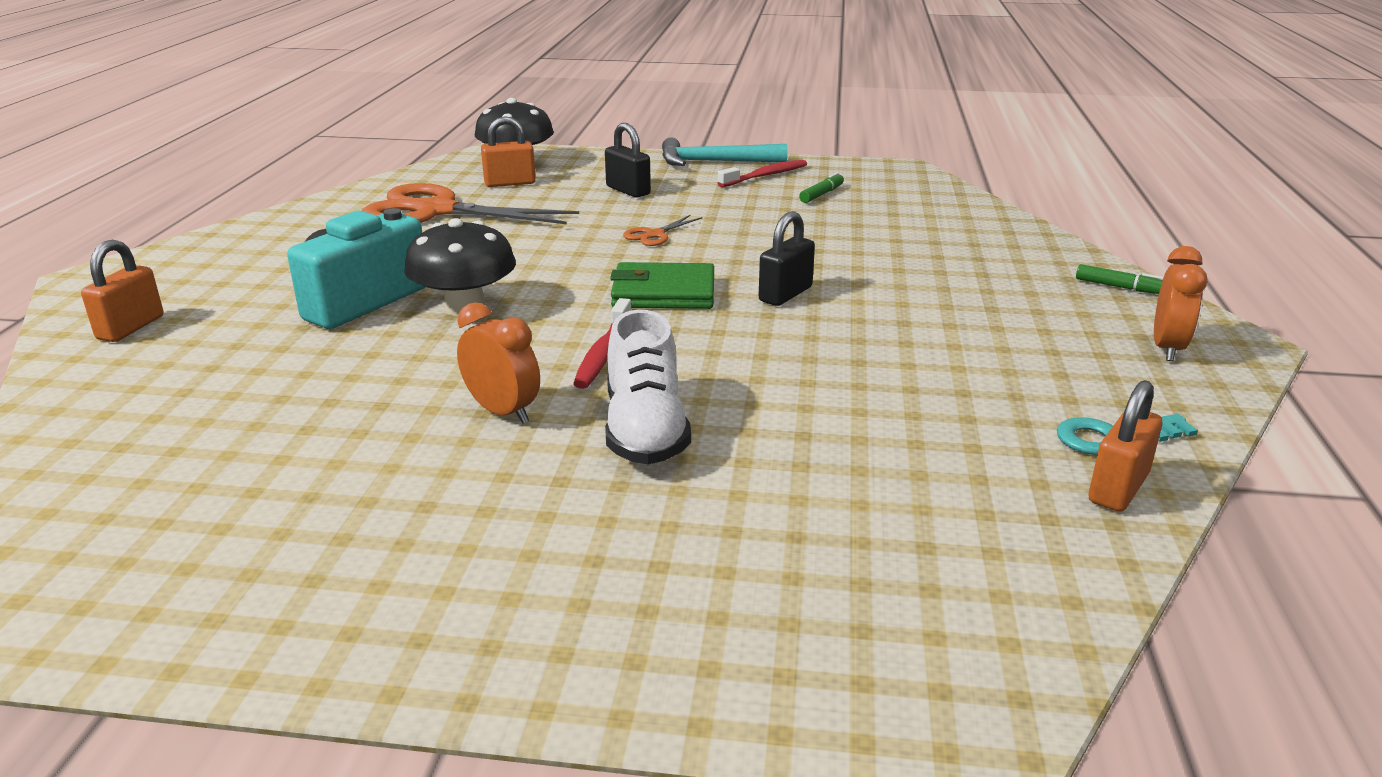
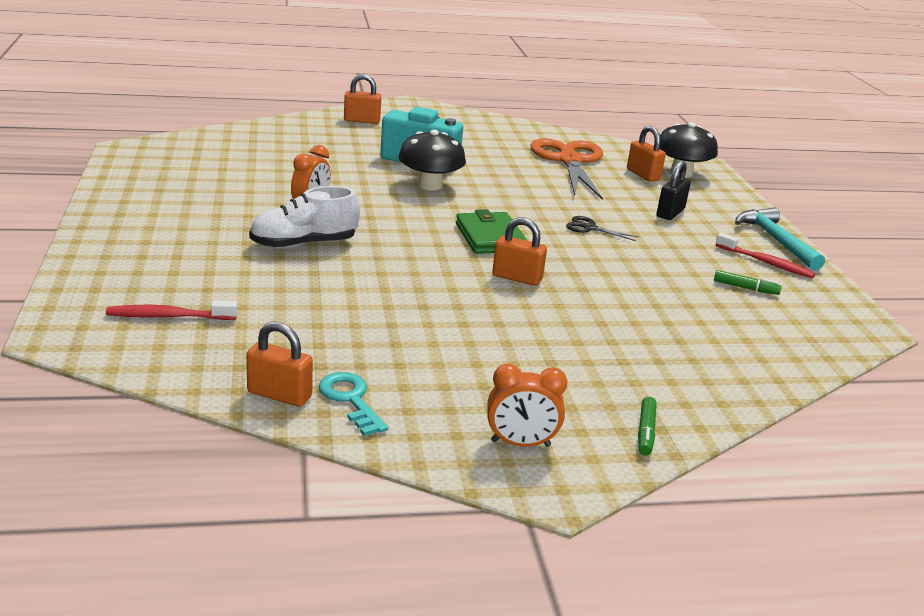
camera: 70 degrees right, 0 degrees up
(603, 353) = (391, 226): red toothbrush -> red toothbrush (168, 316)
(655, 235) = (590, 228): orange scissors -> black scissors
(785, 294) = (517, 278): black padlock -> orange padlock

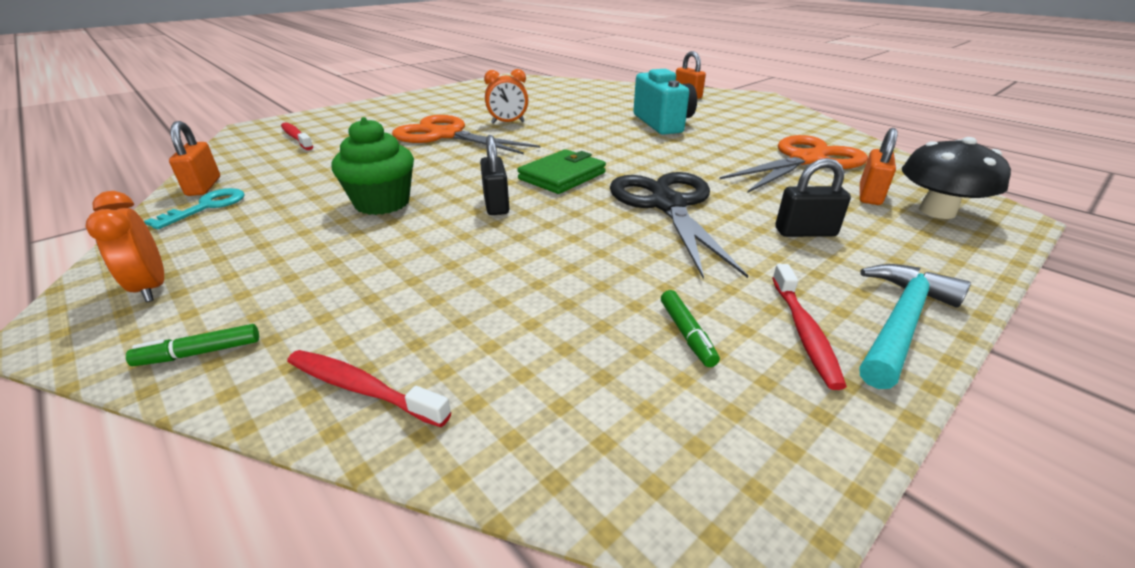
camera: 60 degrees right, 5 degrees up
(304, 244) = (446, 135): white shoe -> orange scissors
(430, 185) = (621, 136): black mushroom -> none
(455, 318) = (382, 203): none -> green cupcake
(517, 278) = (496, 204): orange padlock -> black padlock
(590, 228) = (668, 205): black scissors -> black scissors, size x2.39
(727, 386) = (361, 388): none -> red toothbrush

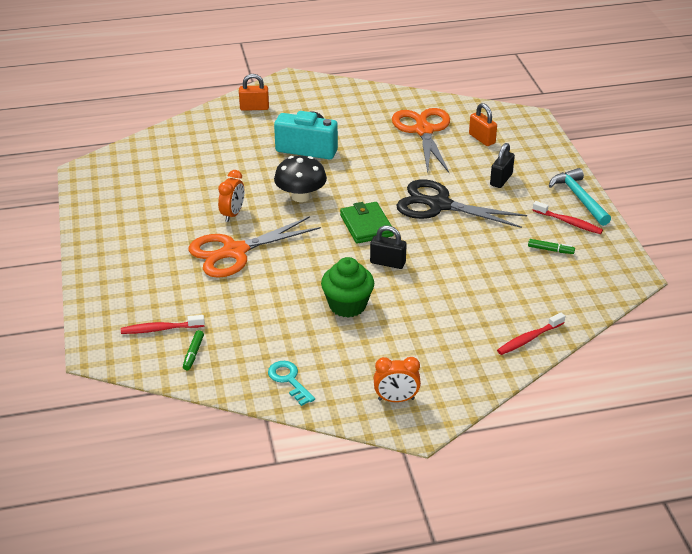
camera: 60 degrees left, 5 degrees up
(200, 353) = (473, 381): green marker -> green marker (193, 353)
(204, 186) = (245, 382): orange padlock -> none
(937, 211) = (512, 132): black mushroom -> black mushroom (301, 196)

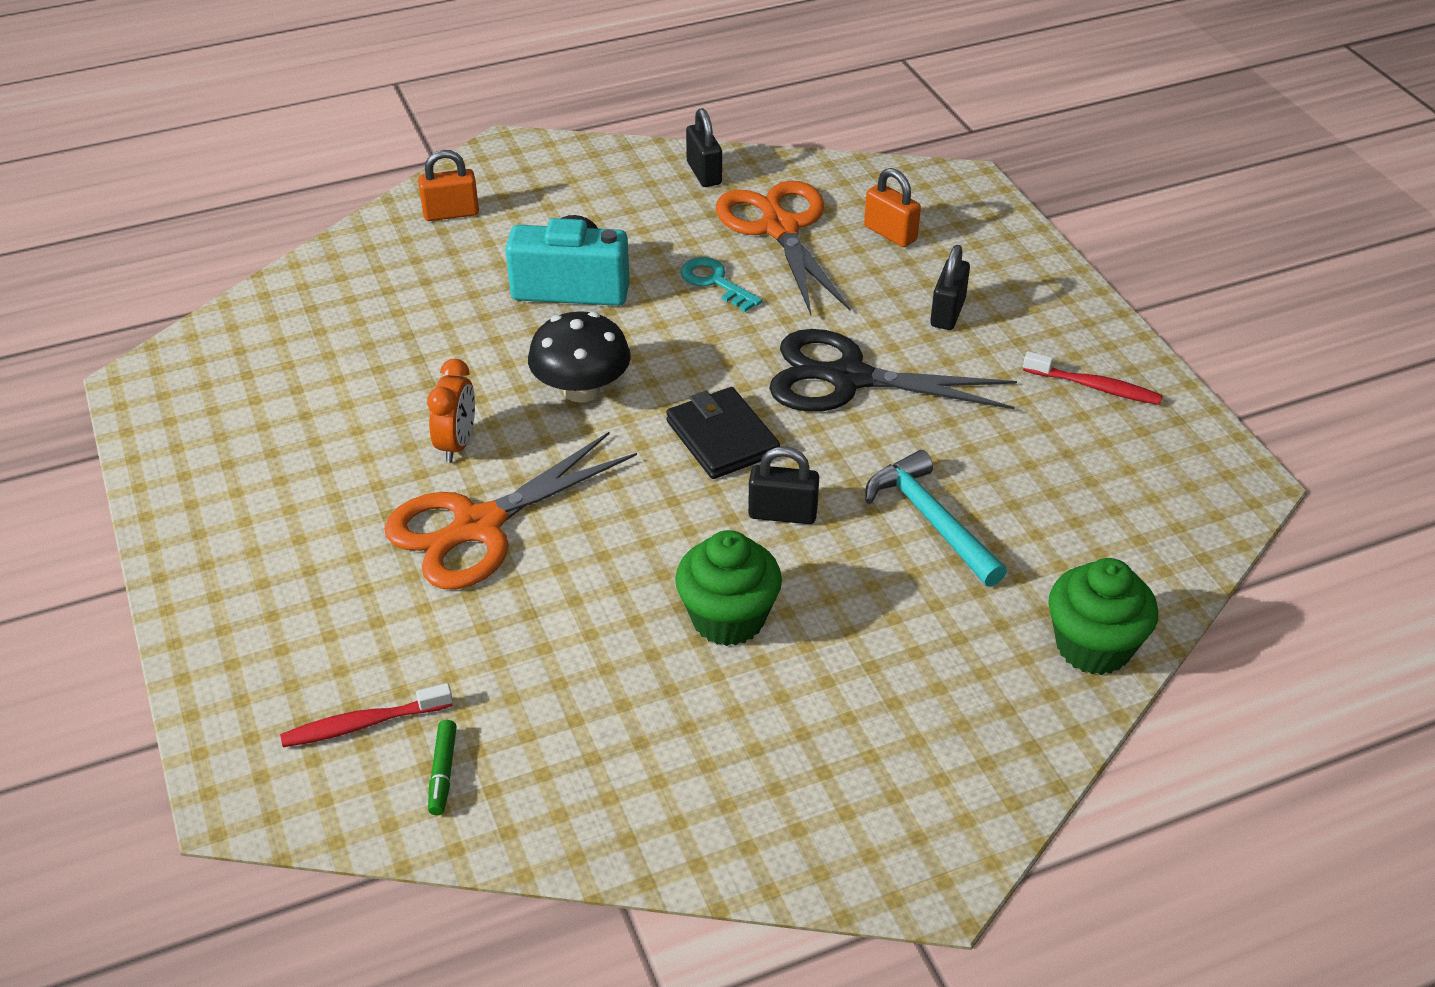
camera: 10 degrees left, 5 degrees up
(289, 380) = (652, 808): turquoise key -> turquoise key (715, 282)
(366, 225) = (722, 438): green wallet -> black wallet
(391, 100) = (704, 173): none -> black padlock
(396, 399) = (876, 821): orange clock -> none
(528, 339) = (1093, 646): red toothbrush -> green cupcake
(550, 250) = (1079, 448): green marker -> none
(579, 198) = (1098, 334): turquoise hammer -> turquoise hammer (931, 520)

